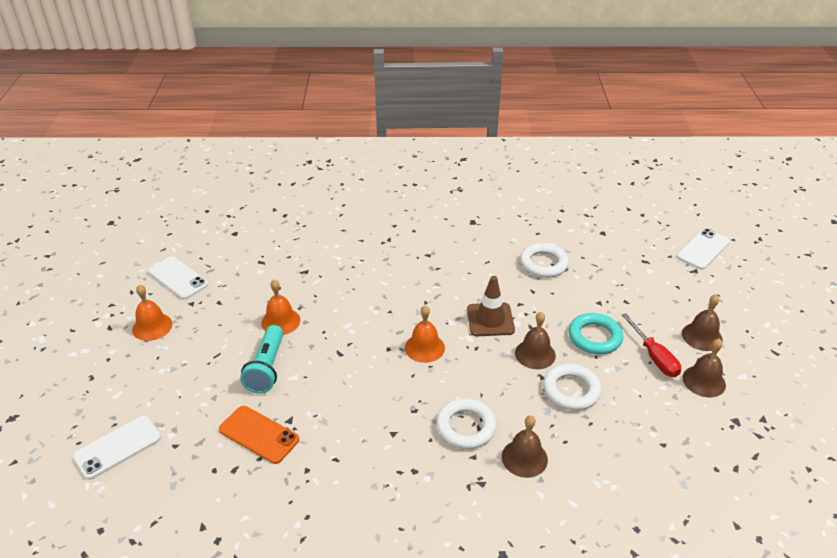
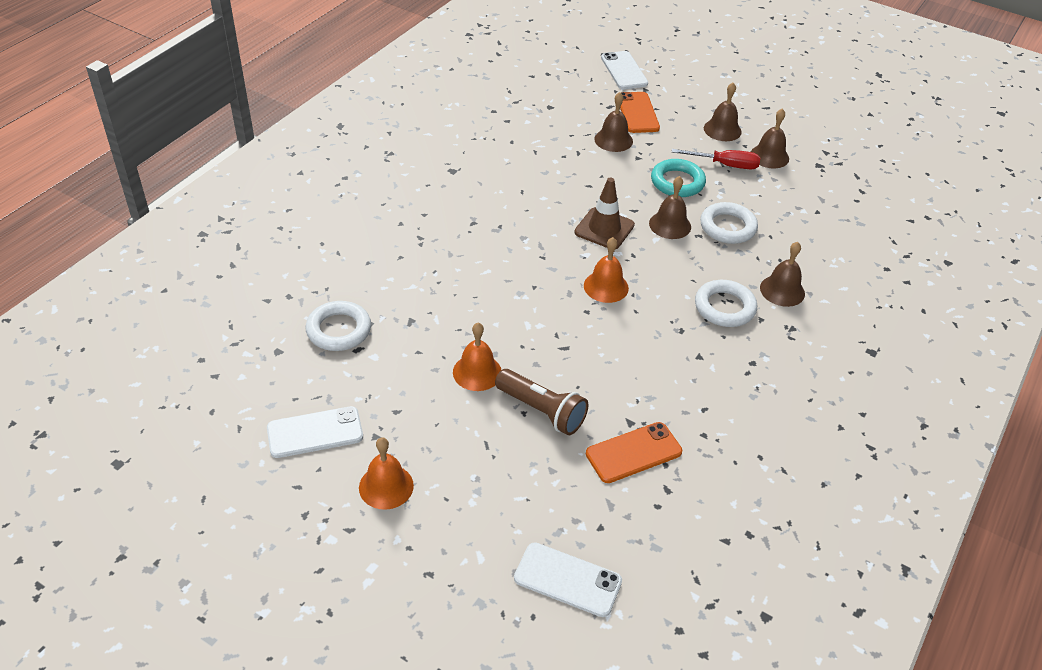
camera: 60 degrees left, 5 degrees up
(118, 447) = (567, 580): white phone -> white phone turned 60 degrees counterclockwise
(266, 368) = (542, 411): turquoise flashlight -> brown flashlight
(543, 264) = (558, 160): white ring -> white ring (339, 330)
(604, 280) = (613, 140): none -> brown bell
(657, 279) = (637, 113): none -> orange phone

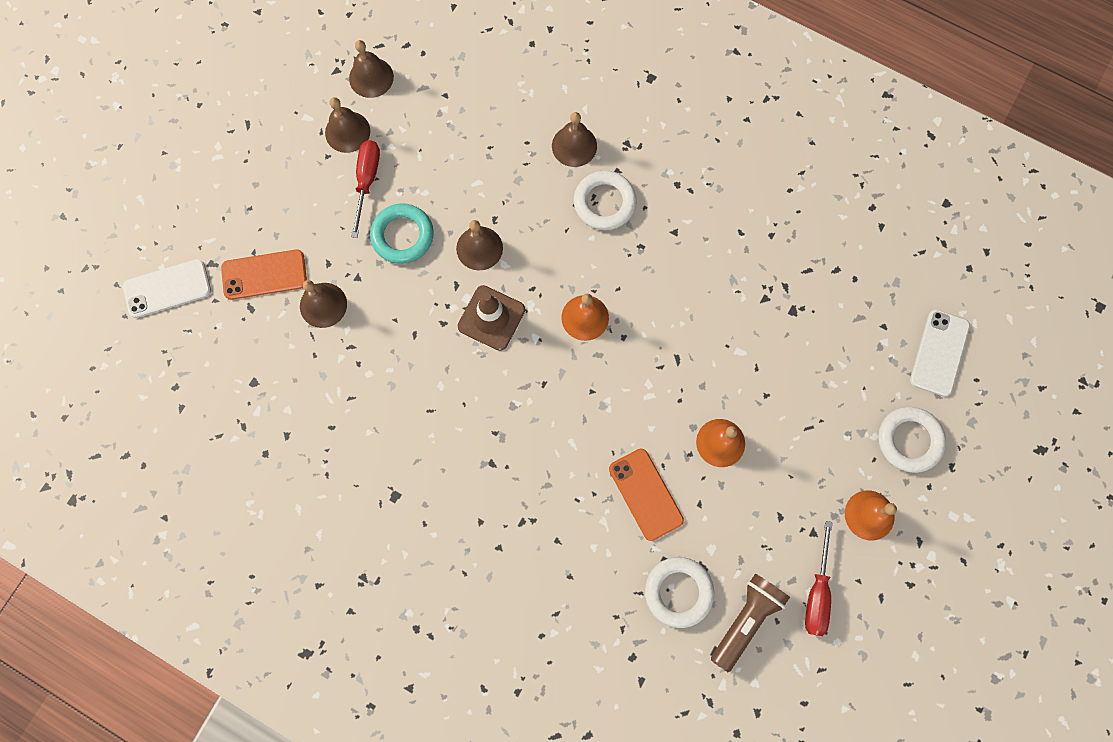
camera: 90 degrees left, 30 degrees up
(315, 432) = (817, 592): white phone -> red screwdriver
(542, 411) = (762, 378): brown flashlight -> brown flashlight (746, 620)
(633, 453) = (800, 296): orange phone -> orange phone (645, 494)
(722, 130) = (297, 178): brown bell -> brown bell (371, 77)
(727, 227) = (478, 188): white ring -> white ring (909, 440)

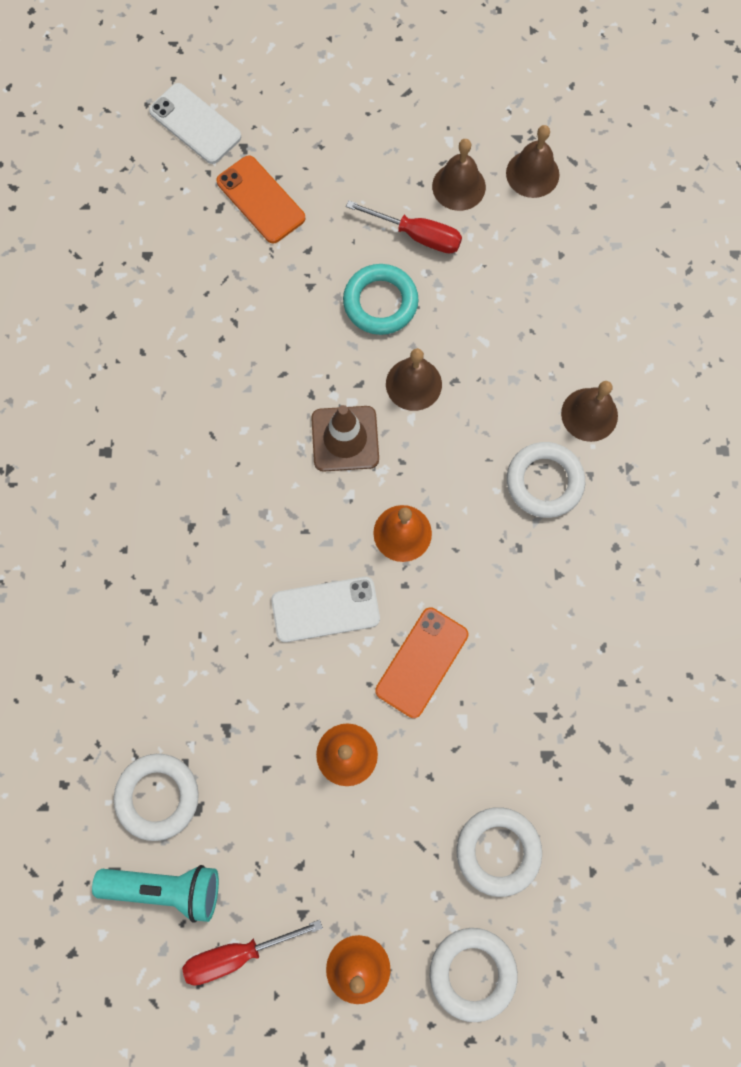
camera: 60 degrees right, 0 degrees up
(323, 305) = (262, 271): brown bell -> none
(367, 181) = (417, 235): red screwdriver -> red screwdriver turned 45 degrees clockwise
(645, 494) = (245, 703): orange phone -> orange phone (422, 662)
(746, 620) = (165, 887): brown flashlight -> turquoise flashlight
(839, 378) = (498, 851): none -> white ring
(939, 353) = (600, 956): white phone -> white phone (325, 609)

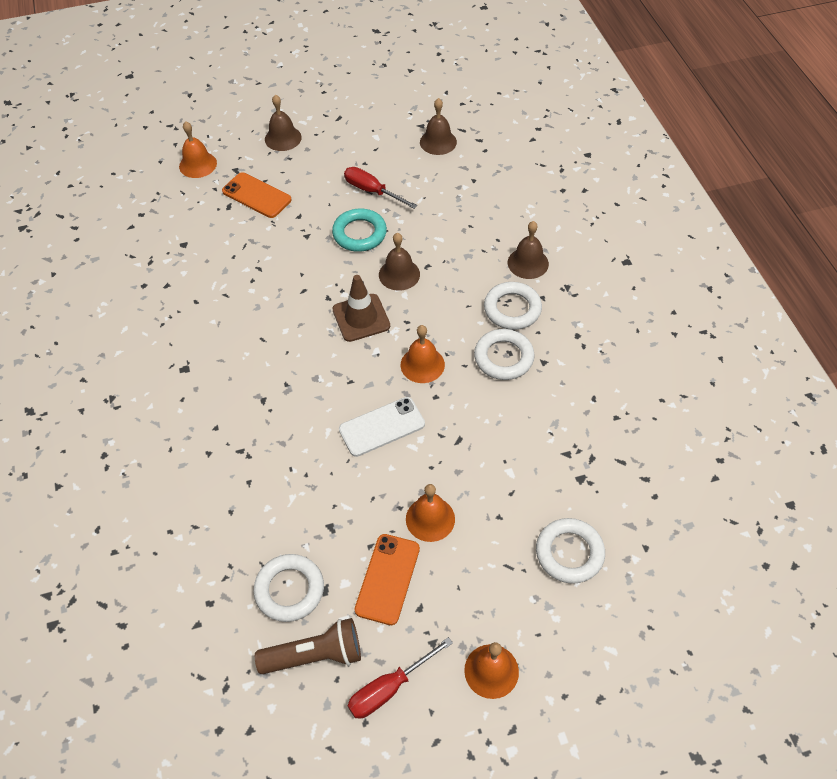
camera: 15 degrees left, 20 degrees down
(165, 887) = (315, 655): turquoise flashlight -> brown flashlight
(195, 124) = (198, 164): white phone -> orange bell
(417, 235) = (372, 191): red screwdriver -> red screwdriver turned 150 degrees counterclockwise
(422, 662) = (465, 442): orange phone -> orange phone (387, 579)
(459, 186) = (391, 159): brown bell -> brown bell (283, 138)
(472, 972) = (582, 646): white ring -> white ring (503, 357)

